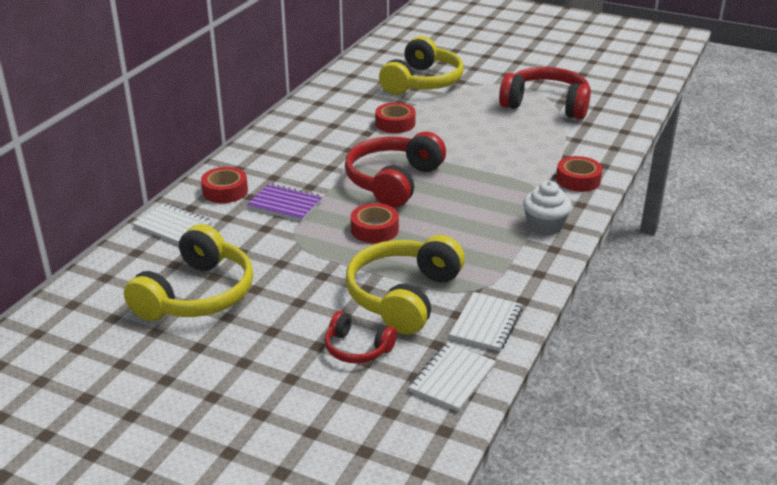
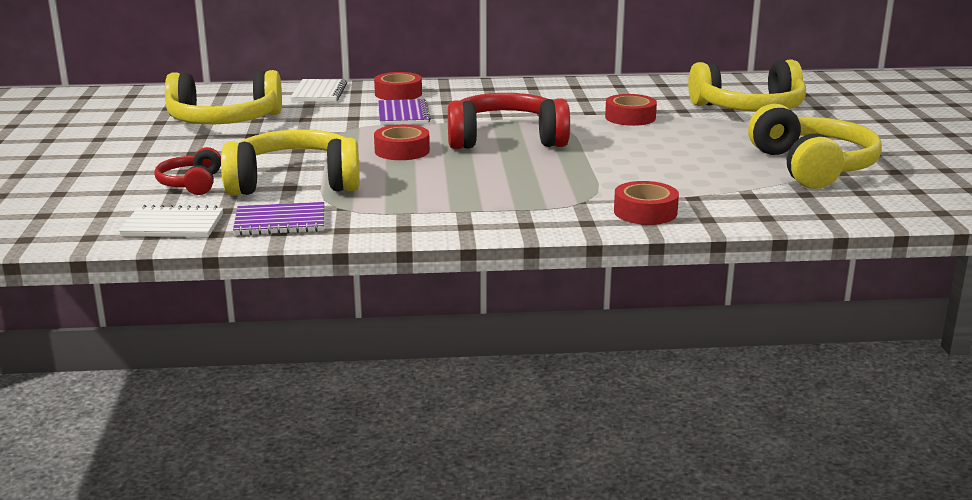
camera: 60 degrees right, 10 degrees down
(486, 323) = (280, 222): white notebook -> purple notebook
(545, 226) = (510, 214): white cupcake -> none
(546, 105) = (812, 167): red headphones -> yellow headphones

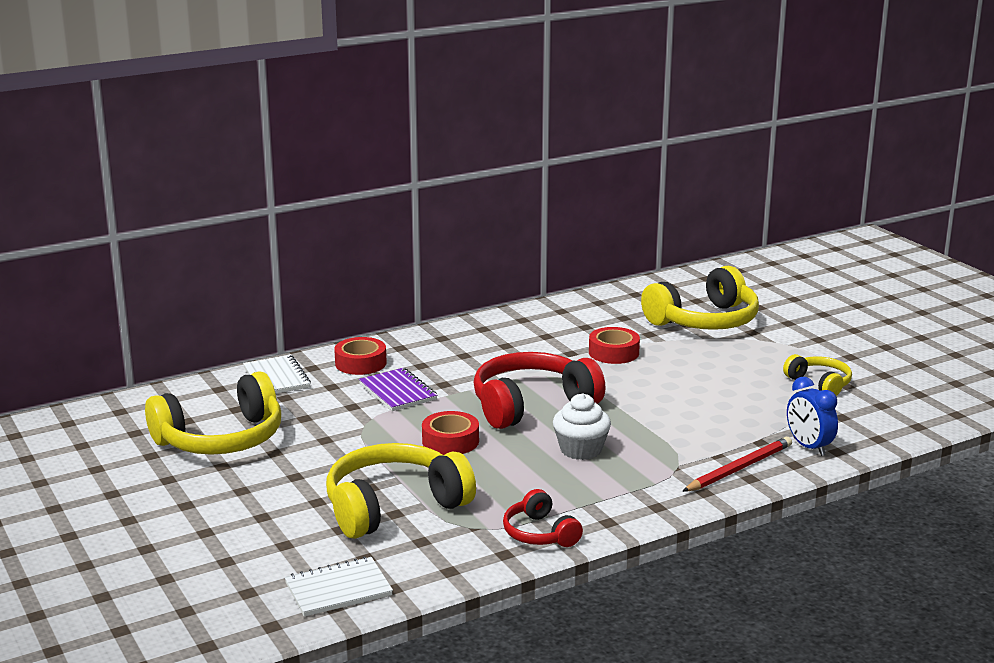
camera: 25 degrees left, 0 degrees up
(191, 184) = (291, 532): red headphones -> red headphones (540, 533)
(280, 222) = (437, 559): purple notebook -> none
(509, 174) = (581, 450): none -> white cupcake
(645, 212) = (739, 468): red tape -> red pencil
(739, 209) = (809, 447): none -> blue clock
(812, 167) = (819, 384): yellow headphones -> yellow headphones, size x0.53

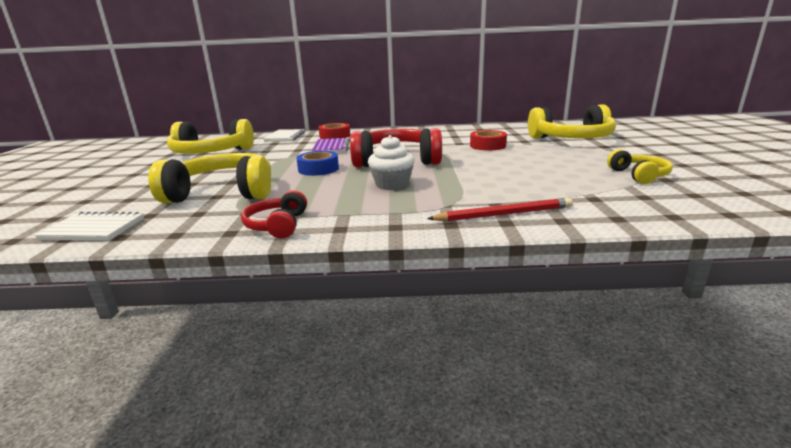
camera: 30 degrees right, 0 degrees up
(450, 441) = (318, 169): red tape -> blue tape
(809, 447) = (589, 211): blue clock -> none

